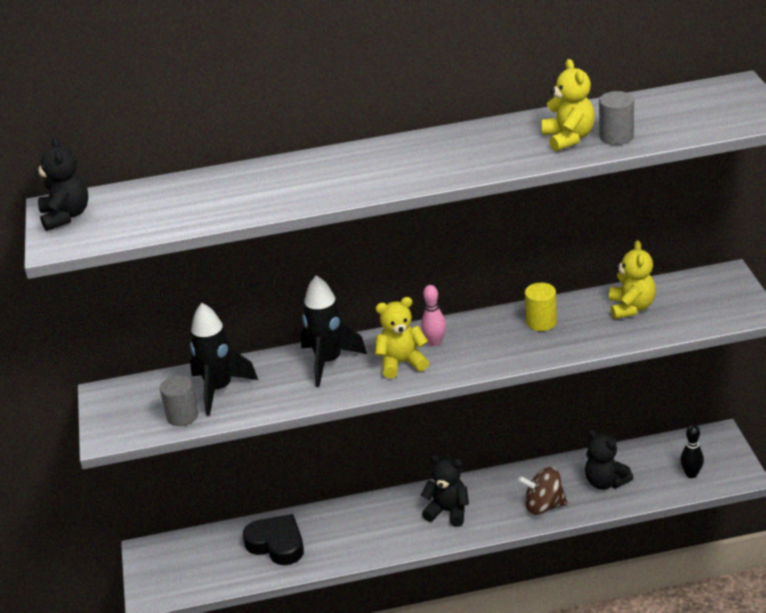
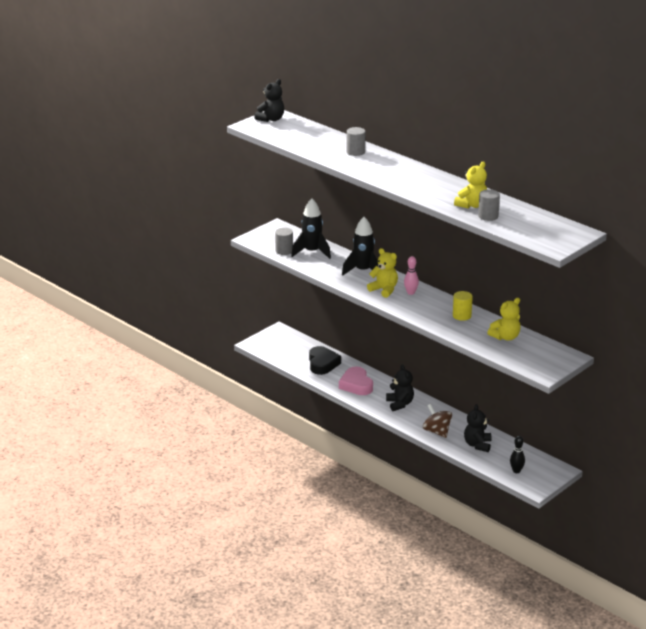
camera: 50 degrees right, 5 degrees down
(282, 177) = (355, 152): none -> grey cylinder
(362, 533) = (356, 385): none -> pink heart

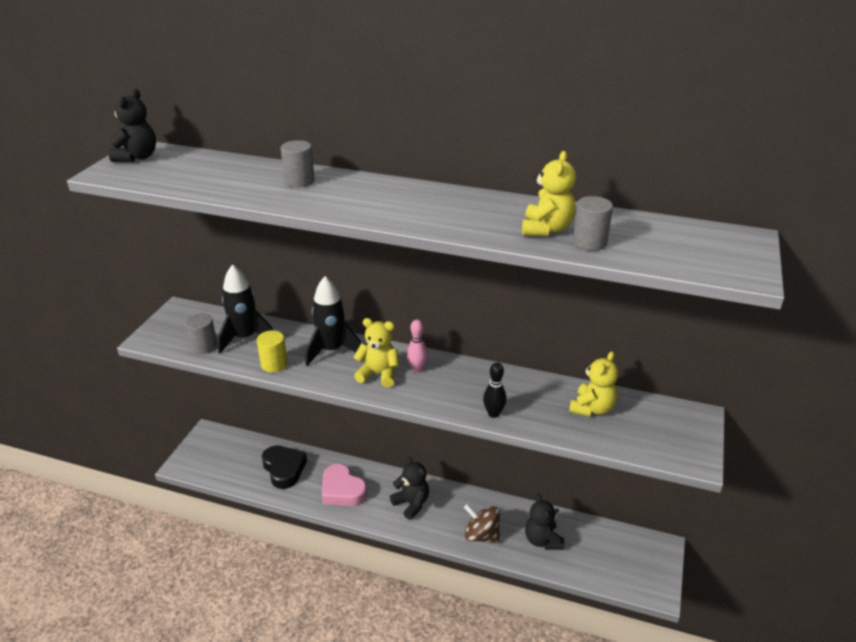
camera: 25 degrees left, 5 degrees up
(462, 316) = (509, 388): yellow cylinder -> yellow cylinder (274, 364)
(516, 471) = (615, 568): black bowling pin -> black bowling pin (493, 414)

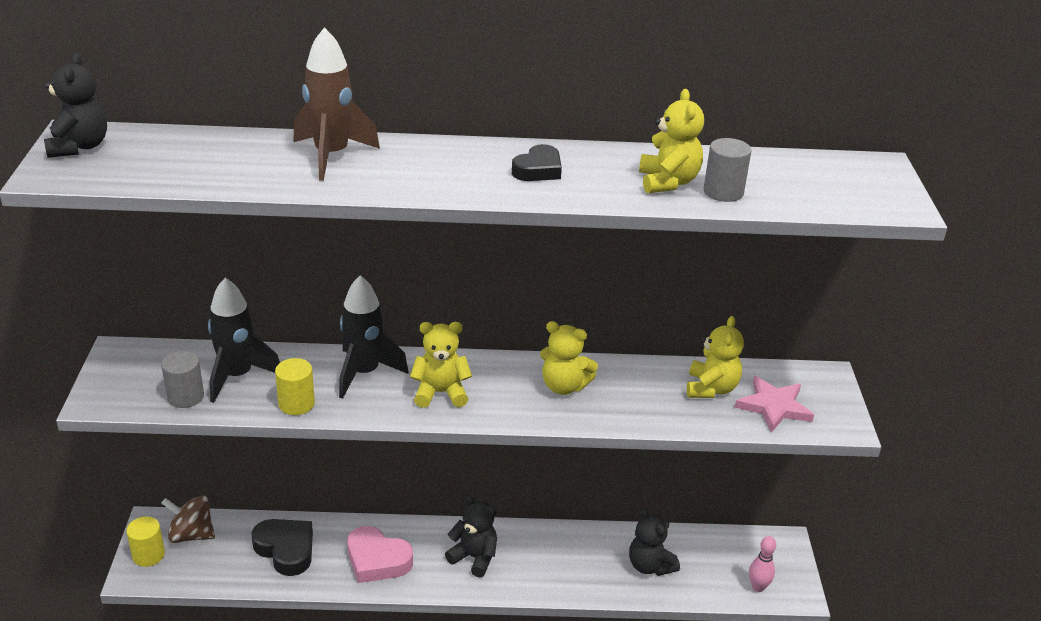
camera: 20 degrees left, 0 degrees up
(195, 453) = (148, 555): none -> yellow cylinder
(299, 181) = (331, 156): grey cylinder -> brown rocket
(417, 369) = (485, 377): pink bowling pin -> pink bowling pin (758, 587)
(446, 208) = (538, 170): none -> black heart
(474, 385) = (564, 386): none -> yellow teddy bear
(481, 535) = (576, 576): brown spinning top -> brown spinning top (191, 535)
(493, 414) = (603, 415): black bowling pin -> none
(639, 432) = (773, 406): none -> pink star

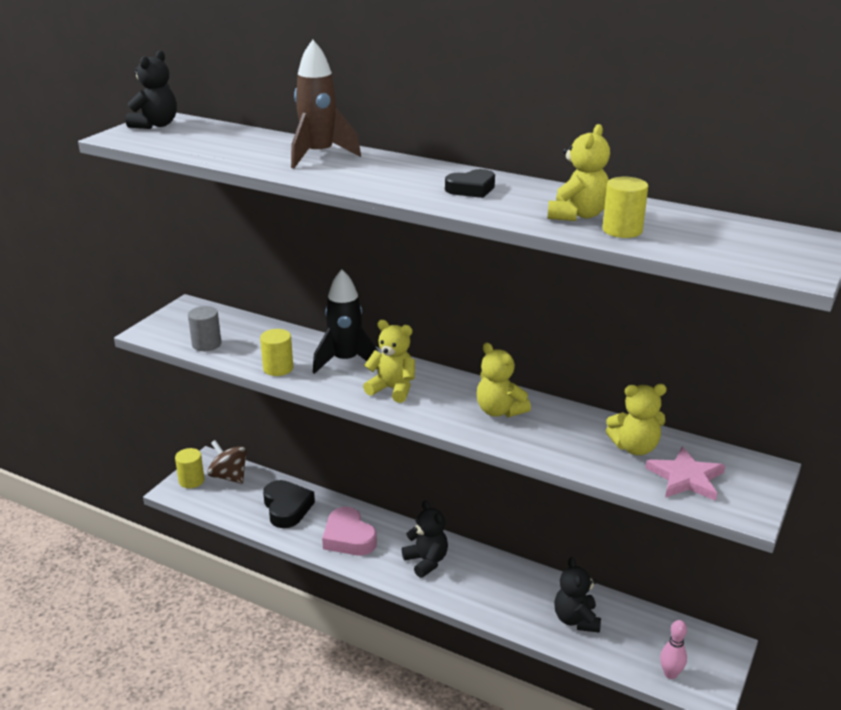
camera: 30 degrees right, 5 degrees down
(237, 376) = (253, 340): black rocket -> none
(711, 388) = (634, 447): yellow teddy bear -> yellow teddy bear turned 45 degrees clockwise
(723, 192) = (622, 230): grey cylinder -> yellow cylinder

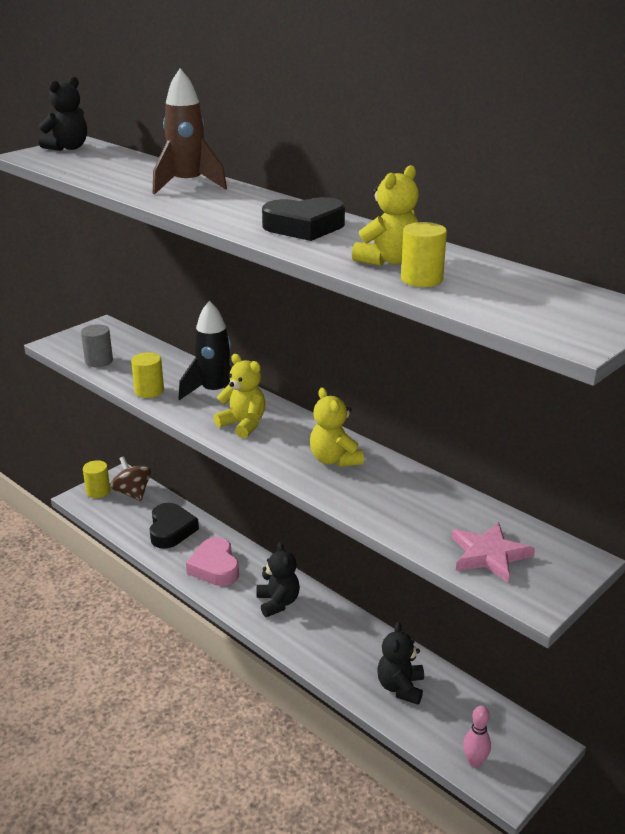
camera: 15 degrees right, 0 degrees up
(471, 189) = (304, 227): black heart -> black heart, size x1.55
(634, 447) = (452, 516): yellow teddy bear -> none

